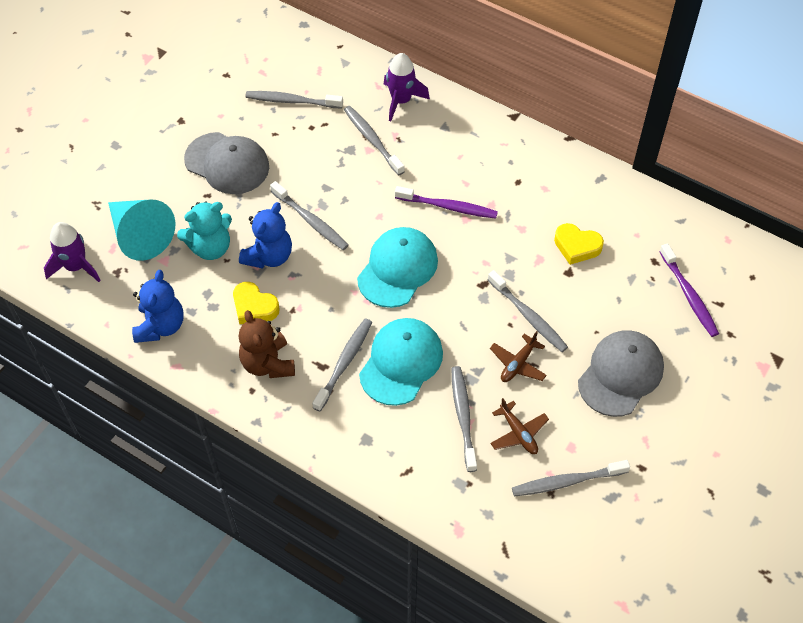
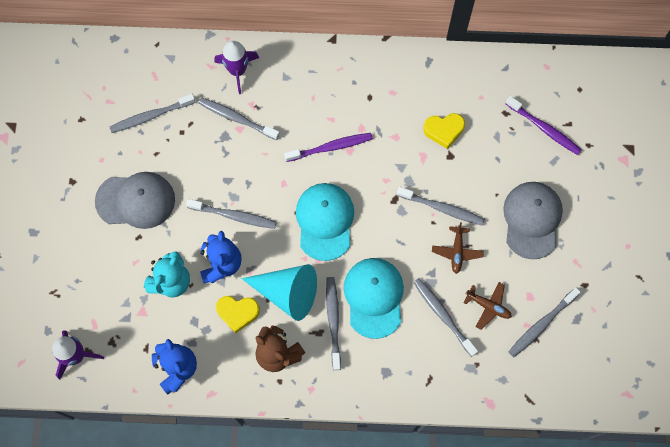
camera: 30 degrees left, 15 degrees up
(140, 235) = (108, 301): turquoise cone -> turquoise cone (287, 293)

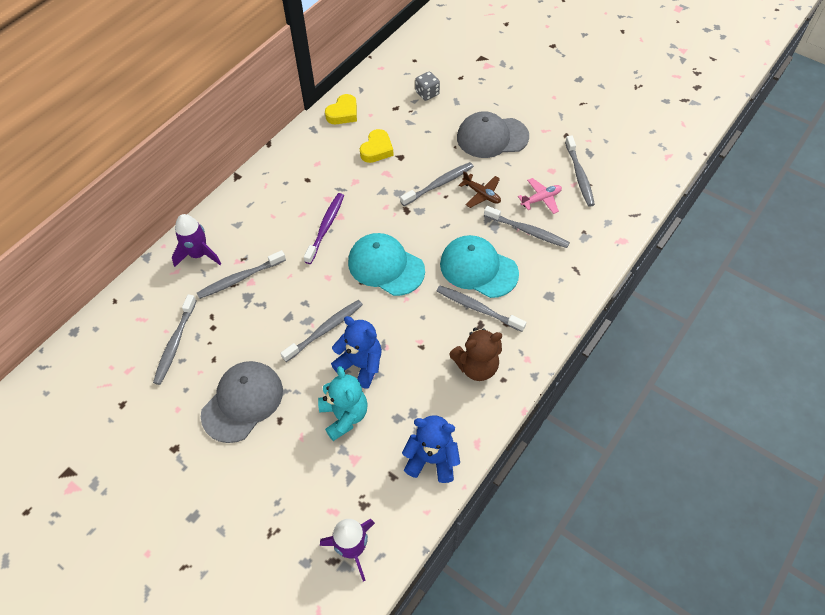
camera: 55 degrees left, 15 degrees down
(237, 313) = (416, 377): yellow heart -> yellow heart (343, 113)
(287, 293) = (427, 328): turquoise cone -> none
(443, 315) = (527, 231): grey toothbrush -> grey toothbrush turned 150 degrees counterclockwise
(488, 306) = (541, 199): brown plane -> pink plane
(532, 220) = (492, 137): grey cap -> grey cap turned 45 degrees counterclockwise
(544, 129) = (427, 93): purple toothbrush -> grey dice

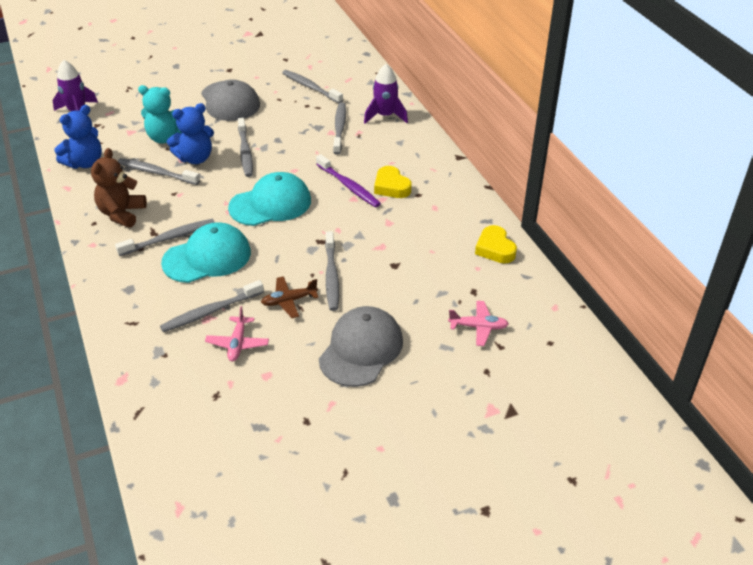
camera: 120 degrees right, 15 degrees down
(377, 149) = (419, 252): yellow heart -> yellow heart (391, 186)
(427, 93) = (478, 327): grey dice -> pink plane
(579, 175) = (236, 395): grey toothbrush -> grey toothbrush (156, 173)

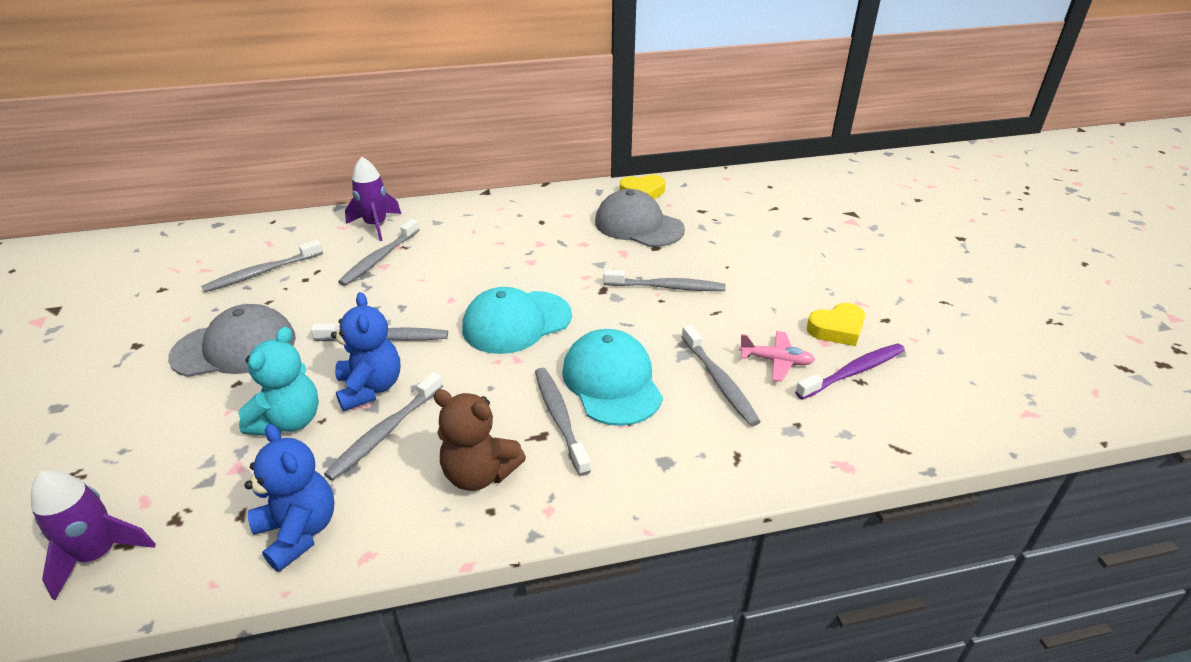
camera: 80 degrees left, 5 degrees down
(270, 204) = (516, 322): turquoise cap -> turquoise cap turned 105 degrees counterclockwise
(289, 301) = (705, 319): brown plane -> none
(339, 128) = (379, 258): grey toothbrush -> grey toothbrush turned 75 degrees counterclockwise
(349, 186) = (506, 262): purple toothbrush -> purple toothbrush (853, 372)
(361, 349) = (782, 278): grey cap -> grey cap (638, 225)
(391, 186) = (520, 235): yellow heart -> yellow heart (837, 329)
(478, 327) = (750, 214): pink plane -> none

